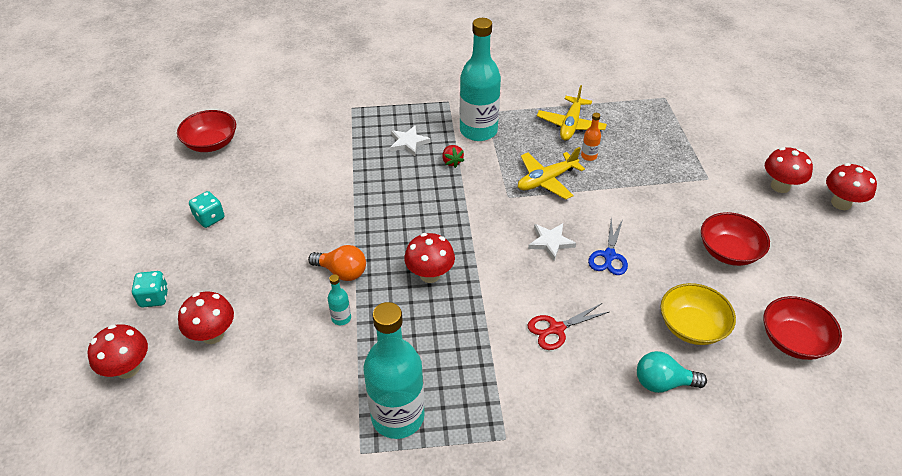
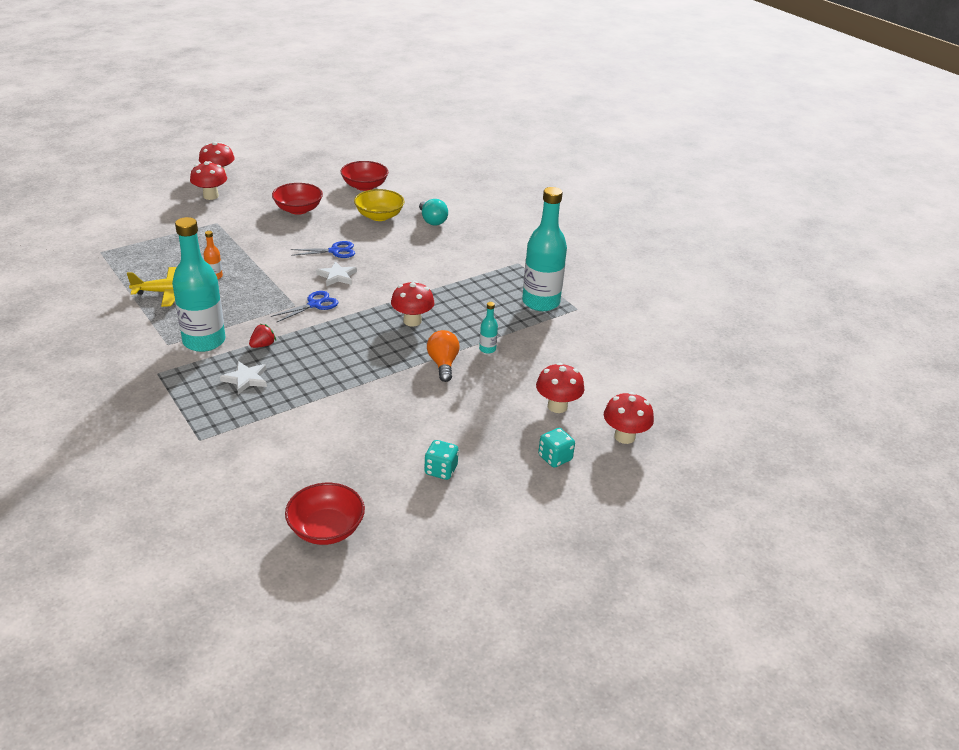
camera: 120 degrees left, 10 degrees down
(501, 210) = (314, 304): none -> blue scissors
(546, 180) = (261, 291): yellow plane -> none
(556, 329) = (420, 260): red scissors -> none

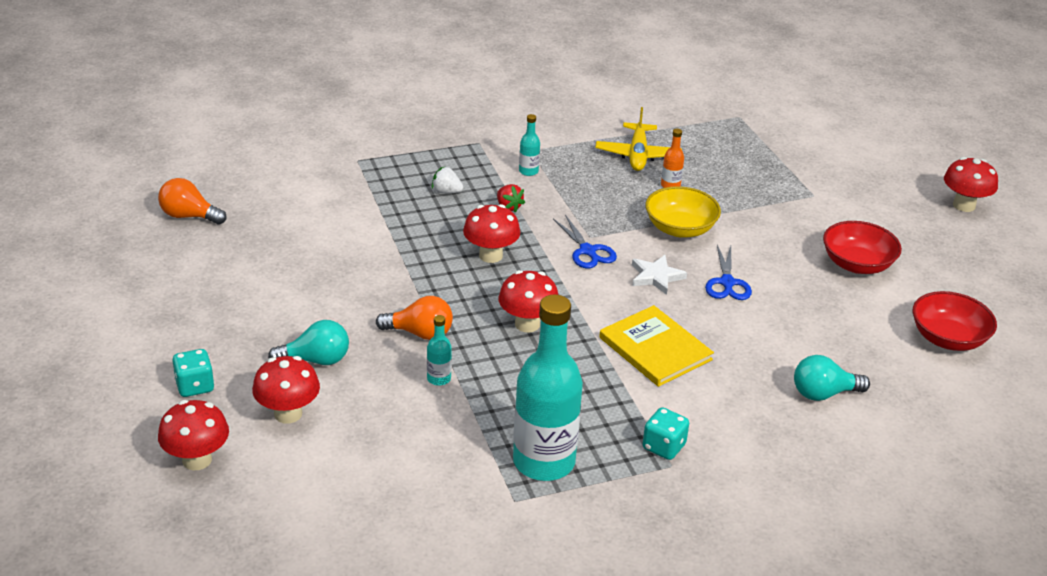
camera: 105 degrees right, 0 degrees up
(204, 341) = (528, 171): turquoise bottle -> turquoise bottle, size x0.41
(211, 196) = (894, 195): red mushroom -> red mushroom (490, 255)
(246, 379) = (446, 191): white star -> white strawberry
(326, 529) = (189, 216): red bowl -> orange light bulb
(379, 216) = (838, 339): yellow bowl -> yellow bowl (680, 229)
(416, 273) = (655, 349): none -> yellow book
(441, 470) = (226, 297): turquoise dice -> turquoise dice (663, 447)
(495, 405) = (316, 360): none -> turquoise light bulb

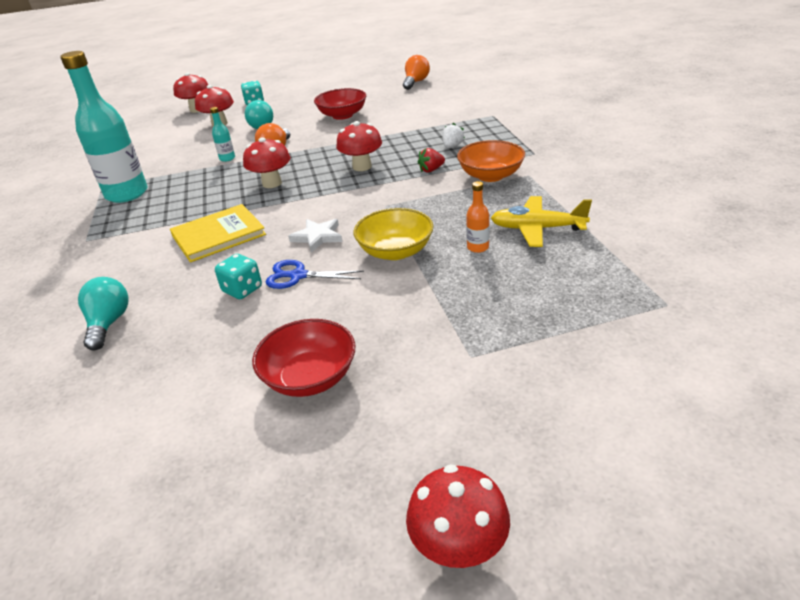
camera: 100 degrees right, 0 degrees up
(528, 171) = (490, 175): turquoise bottle -> orange bowl
(587, 251) = (363, 204): blue scissors -> none
(663, 447) = (106, 237): turquoise dice -> turquoise dice (242, 290)
(948, 338) = (135, 442): red bowl -> red bowl (342, 115)

